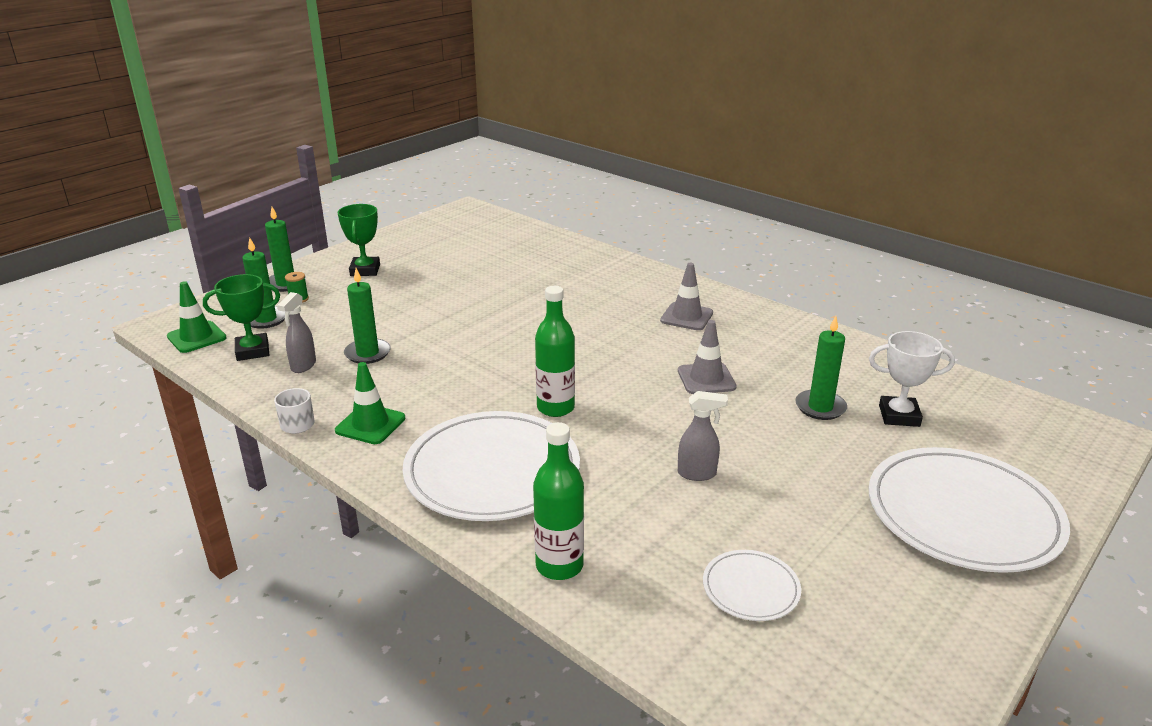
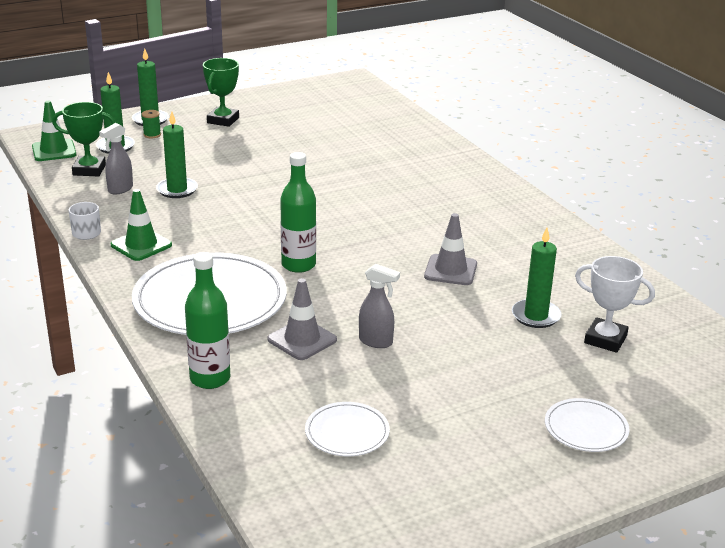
camera: 20 degrees right, 0 degrees up
(686, 317) = (479, 214): grey traffic cone -> grey traffic cone (302, 340)
(963, 514) = (586, 428): white plate -> white plate, size x0.47

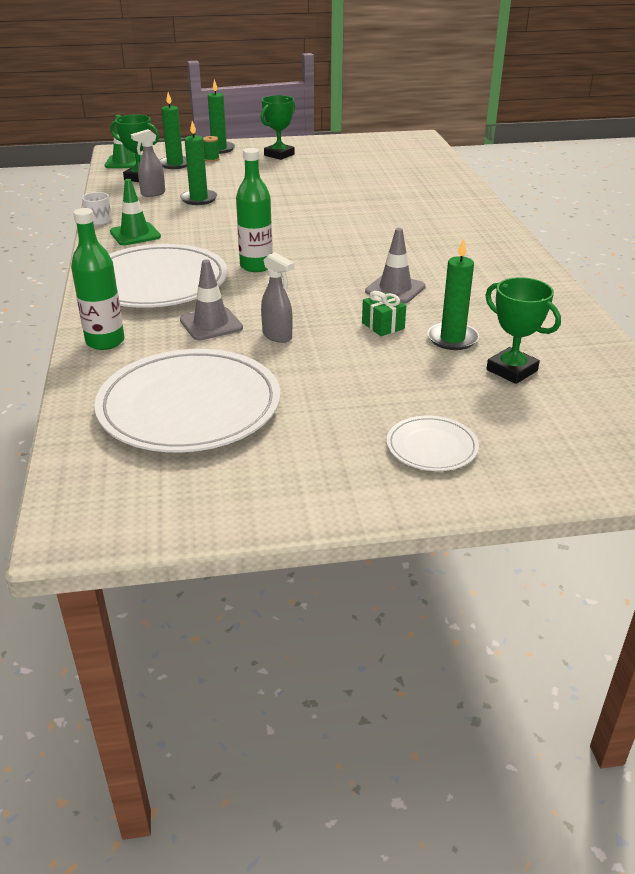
camera: 20 degrees right, 5 degrees up
(347, 432) = (189, 406): white plate -> white plate, size x2.13
(465, 313) = (383, 326): none -> green gift
(605, 339) = (512, 370): white trophy -> green trophy

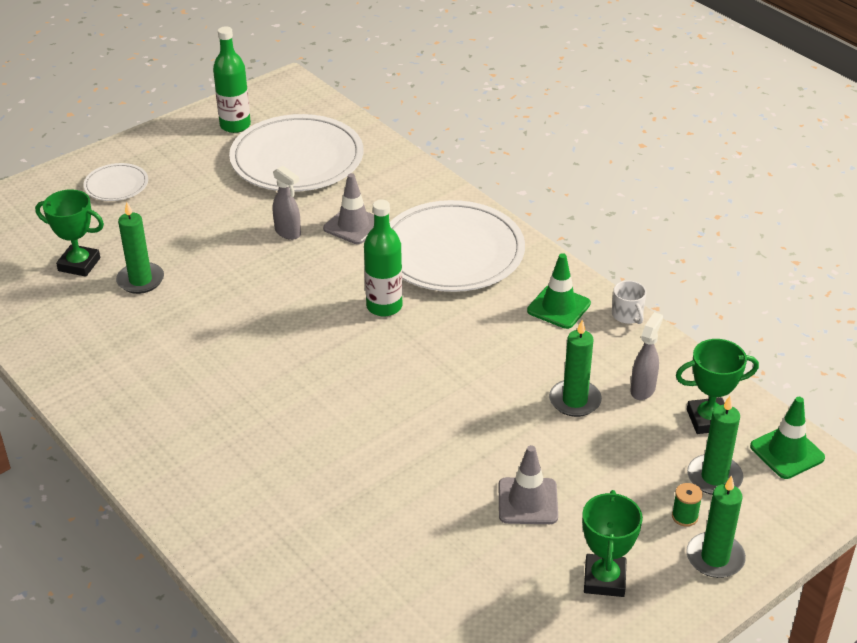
camera: 150 degrees right, 5 degrees up
(105, 341) = (415, 183): green bottle -> green bottle (235, 125)
(277, 336) = (288, 233): grey spray bottle -> grey spray bottle turned 150 degrees counterclockwise
(383, 326) = (208, 274): green gift -> none
(395, 289) = (224, 324): grey traffic cone -> grey traffic cone (528, 501)

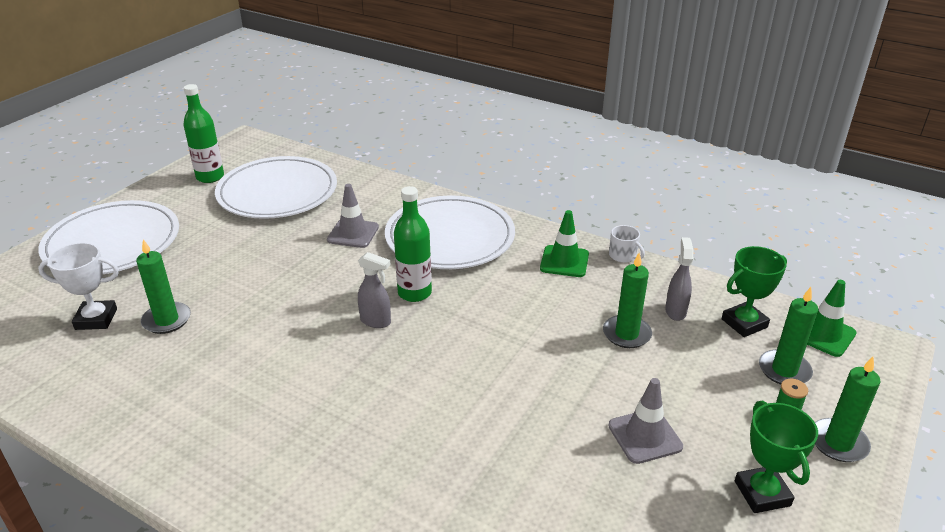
camera: 20 degrees left, 5 degrees down
(79, 264) = (96, 319): green trophy -> white trophy
(116, 185) = (112, 243): white plate -> white plate, size x2.13
(288, 233) = (296, 250): grey spray bottle -> grey spray bottle (376, 321)

